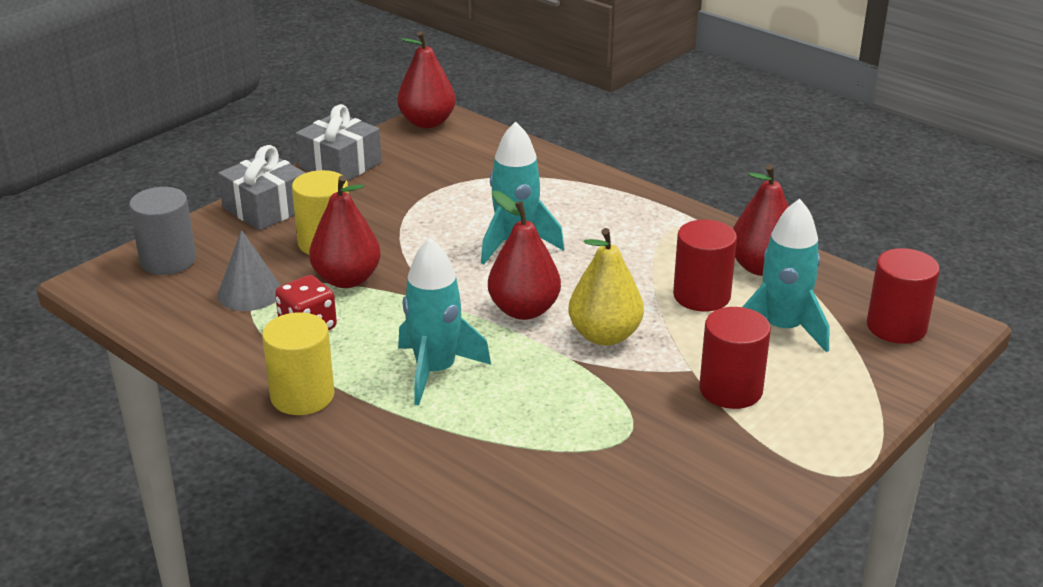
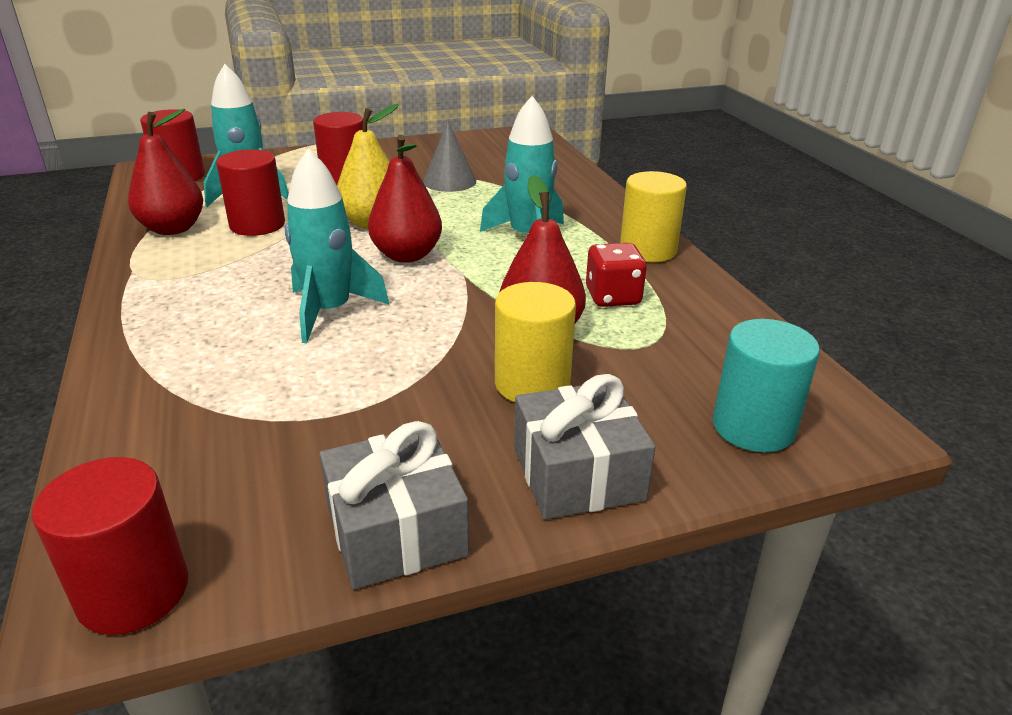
camera: 150 degrees left, 0 degrees up
(168, 260) = (753, 427): grey cylinder -> turquoise cylinder
(249, 292) = (657, 349): grey cone -> grey cone (449, 181)
(427, 122) = (133, 592): red pear -> red cylinder

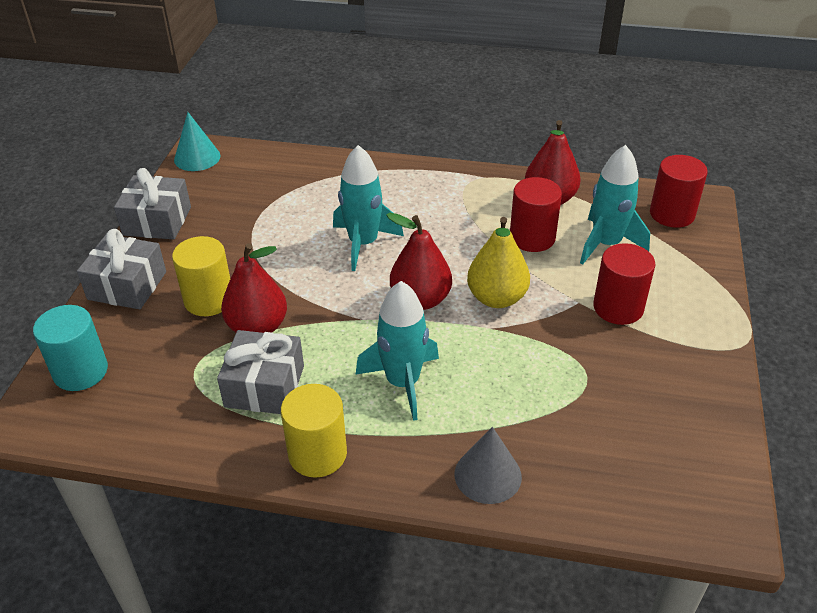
camera: 120 degrees right, 10 degrees up
(133, 592) = (197, 157): red cylinder -> turquoise cone
(449, 181) = (573, 379): grey cone -> grey cone (488, 475)
(613, 297) = (264, 386): red dice -> grey gift

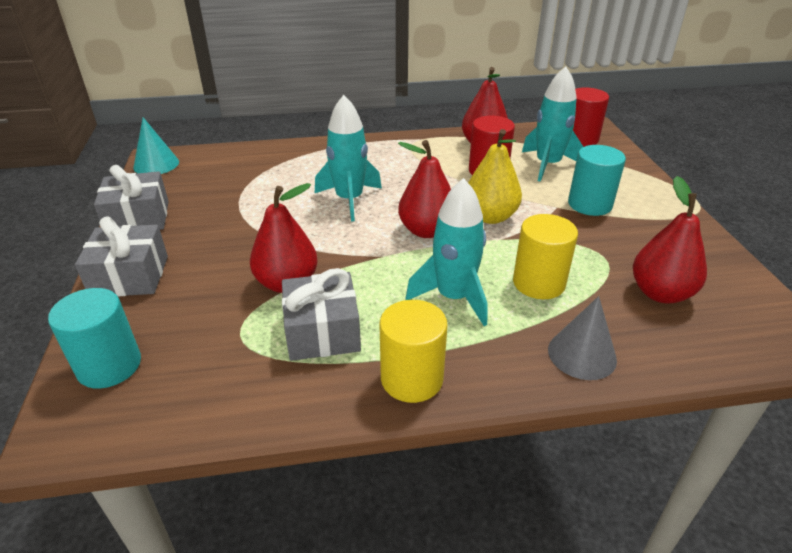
camera: 20 degrees left, 5 degrees down
(209, 300) = (224, 271): yellow cylinder -> yellow cylinder (538, 283)
(616, 433) = (660, 293): none -> red pear
(618, 308) = (589, 204): red cylinder -> turquoise cylinder

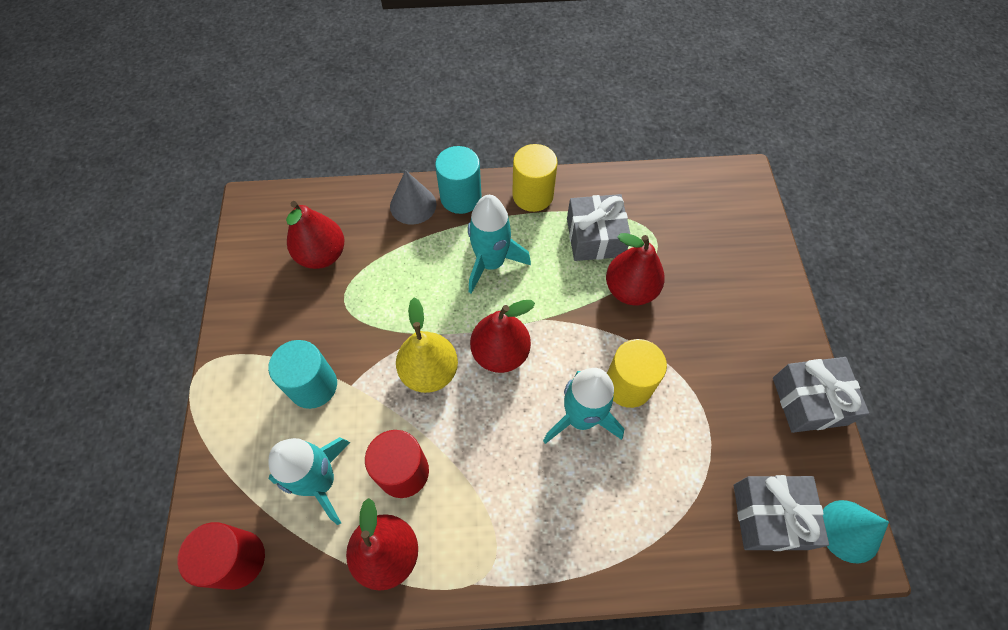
camera: 175 degrees left, 25 degrees up
(109, 366) = (739, 219): turquoise cylinder -> turquoise cylinder (461, 197)
(130, 276) = (771, 309): grey gift -> grey gift (770, 516)
(538, 283) = (416, 273): yellow cylinder -> yellow cylinder (628, 385)

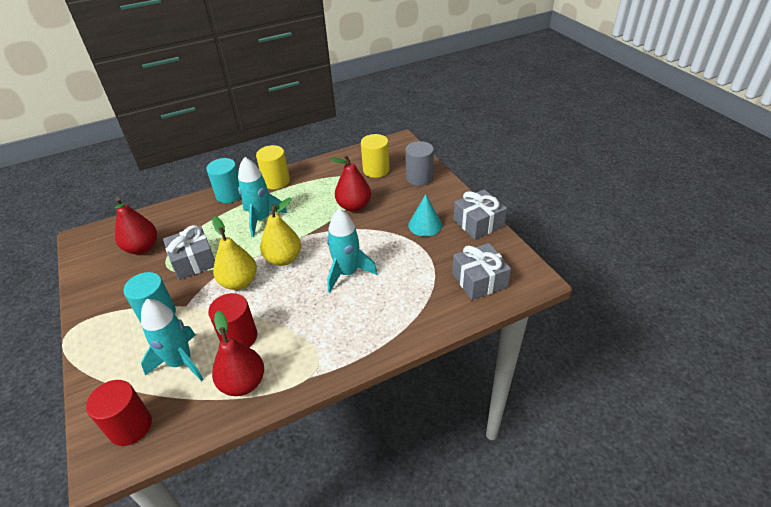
camera: 20 degrees left, 20 degrees down
(413, 205) = (198, 207): grey cone -> none
(500, 353) = (283, 259): red pear -> yellow pear
(595, 237) = (323, 189): grey gift -> grey gift (193, 261)
(628, 385) = (370, 249): yellow cylinder -> yellow cylinder (376, 170)
(748, 269) = (419, 178): none -> grey cylinder
(849, 531) = (526, 271): turquoise cone -> turquoise cone (425, 225)

